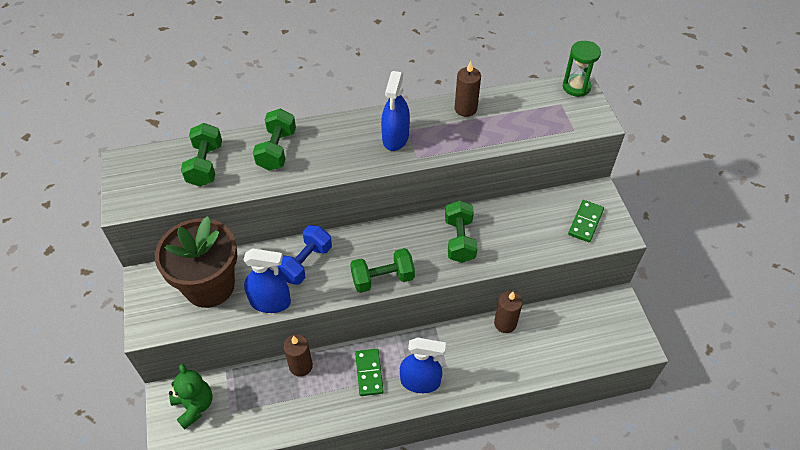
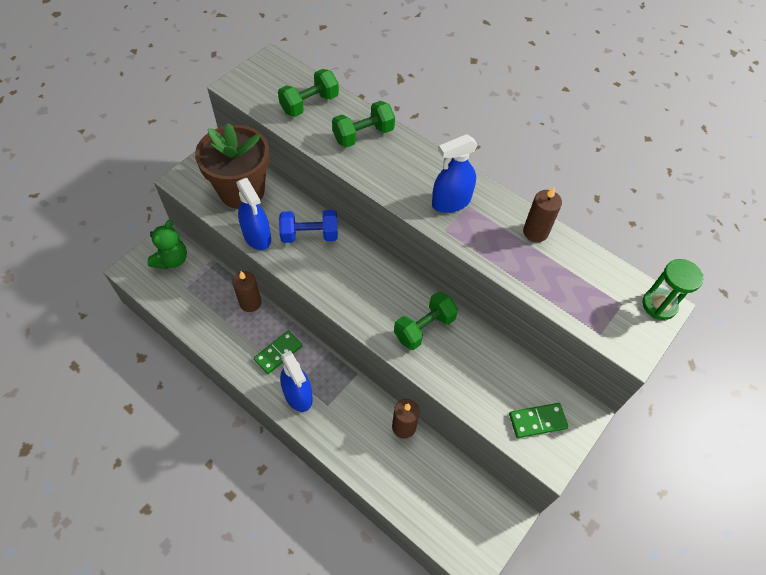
camera: 50 degrees right, 5 degrees up
(382, 279) = (338, 296): green dumbbell -> none

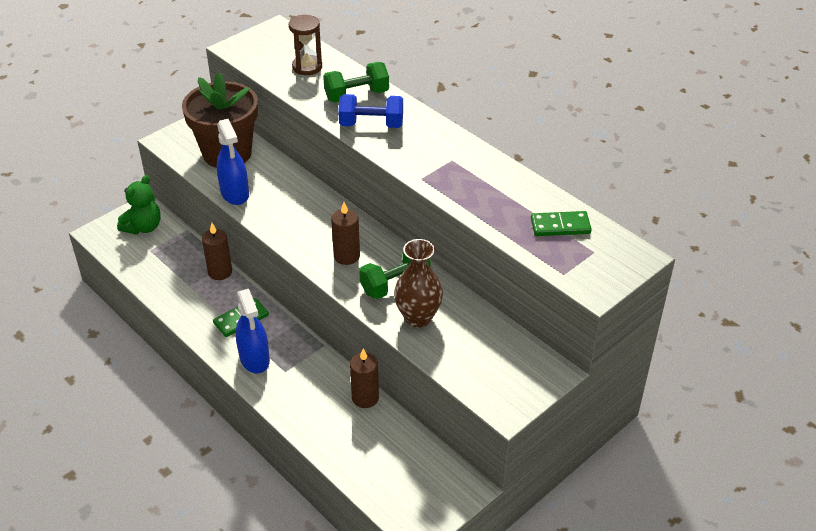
camera: 10 degrees right, 15 degrees down
(309, 104) = (307, 67): green dumbbell -> brown hourglass
(309, 235) = (290, 196): blue dumbbell -> blue dumbbell (371, 125)
(451, 202) = (434, 156): blue spray bottle -> none
(452, 364) = (418, 317): none -> brown vase
(535, 232) = (517, 186): brown candle -> brown candle (346, 256)
(537, 421) = (499, 374): green domino -> green domino (560, 226)
(659, 305) = (633, 255): green hourglass -> none

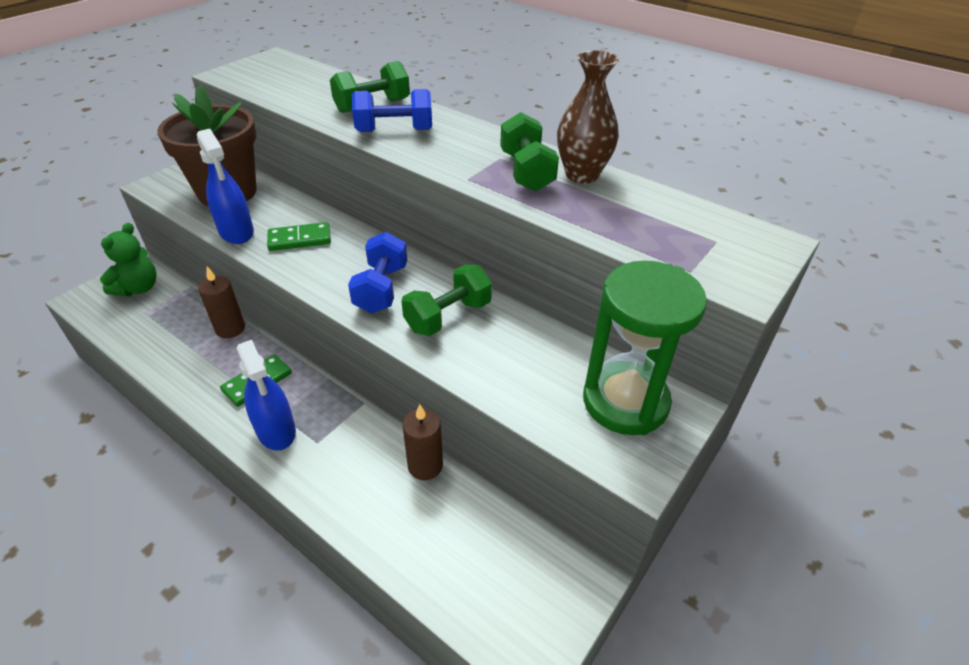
camera: 10 degrees left, 0 degrees up
(307, 67) = (311, 85): brown hourglass -> none
(346, 256) = (381, 289): brown candle -> blue dumbbell
(418, 317) = (486, 354): brown vase -> brown vase (582, 175)
(469, 176) = (526, 172): none -> green dumbbell
(512, 363) = (625, 401): none -> green hourglass
(560, 226) = (660, 215): green domino -> green domino (299, 239)

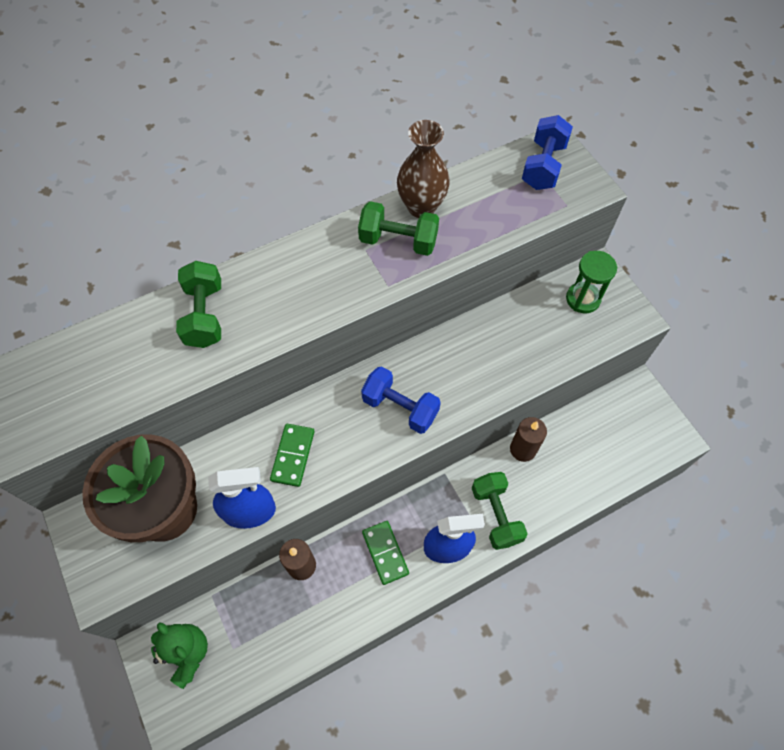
camera: 65 degrees left, 20 degrees up
(394, 131) = (271, 312): blue dumbbell -> blue dumbbell (543, 166)
(448, 316) = (456, 370): green dumbbell -> green dumbbell (496, 515)
(625, 401) = (583, 299): green hourglass -> green hourglass, size x0.58

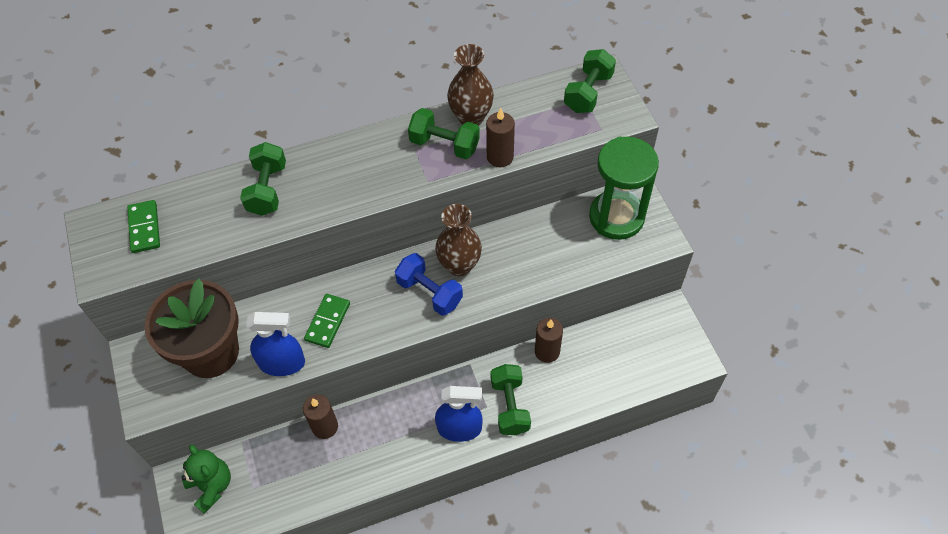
camera: 10 degrees right, 5 degrees down
(385, 553) = (402, 426): green domino -> green domino (144, 228)
(426, 372) = (459, 265): none -> brown vase
(463, 248) = (500, 157): none -> brown candle
(543, 166) = (588, 92): blue dumbbell -> green dumbbell
(583, 299) = (616, 217): green hourglass -> green hourglass, size x1.72

